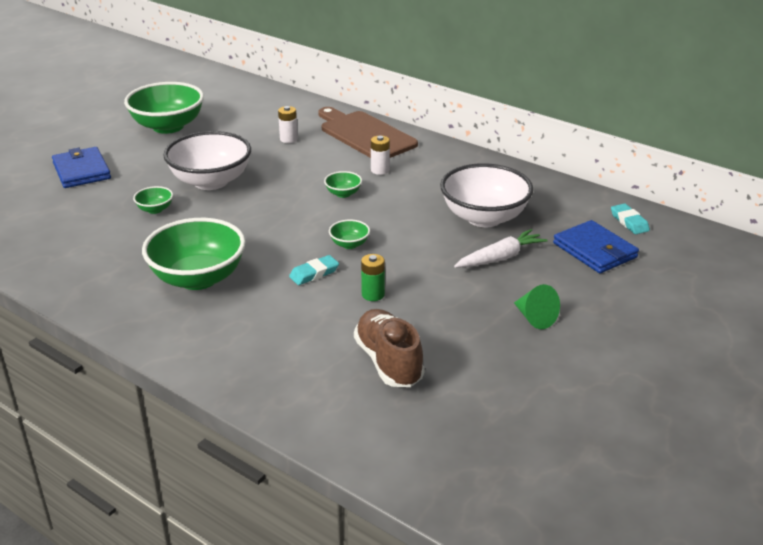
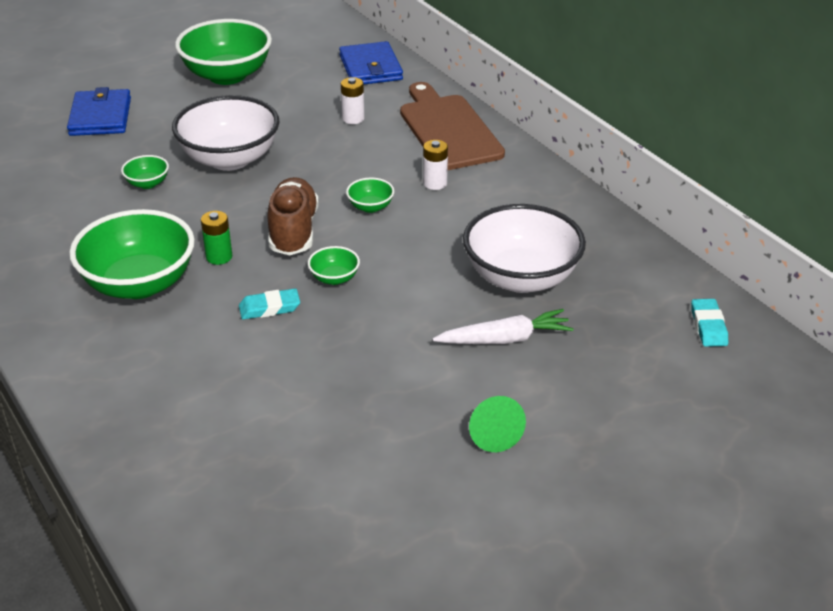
camera: 20 degrees right, 5 degrees up
(373, 294) = (319, 353): green battery -> green battery (219, 257)
(388, 362) = (280, 447): brown shoe -> brown shoe (293, 231)
(595, 250) = (634, 357): blue wallet -> blue wallet (371, 68)

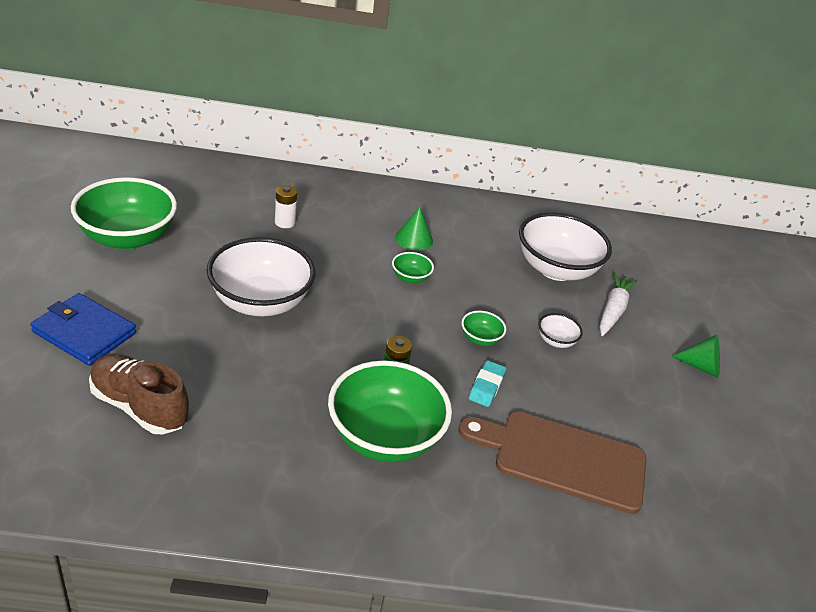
camera: 60 degrees left, 0 degrees up
(147, 183) = (238, 360): green bowl -> none
(293, 231) = (401, 325): brown shoe -> brown shoe (139, 407)
(371, 68) = (225, 178): blue wallet -> none
(395, 322) = (556, 341): none -> white bowl
(435, 183) = (414, 239): white battery -> green cone
(448, 129) = (355, 198): brown cutting board -> brown cutting board (562, 459)
(708, 326) = (660, 240): turquoise eraser -> none

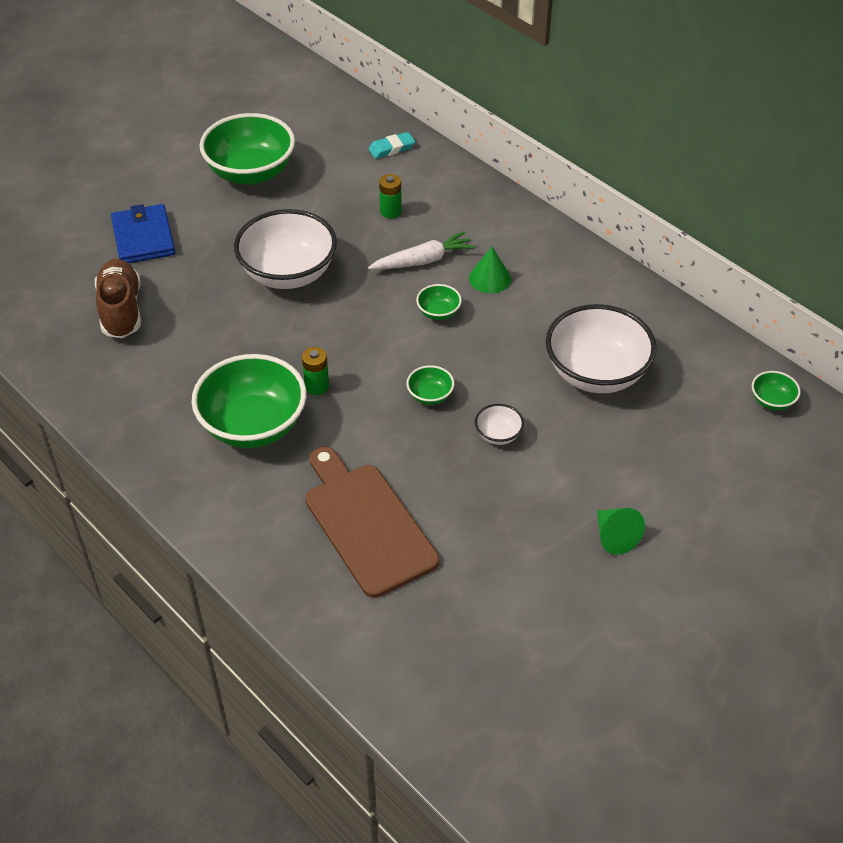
camera: 50 degrees right, 10 degrees up
(285, 222) = (390, 211): white battery -> green battery
(486, 386) = (382, 435): turquoise eraser -> turquoise eraser (391, 148)
(613, 310) = (599, 440): white carrot -> white carrot (423, 260)
(660, 239) = (772, 401): none -> green bowl

